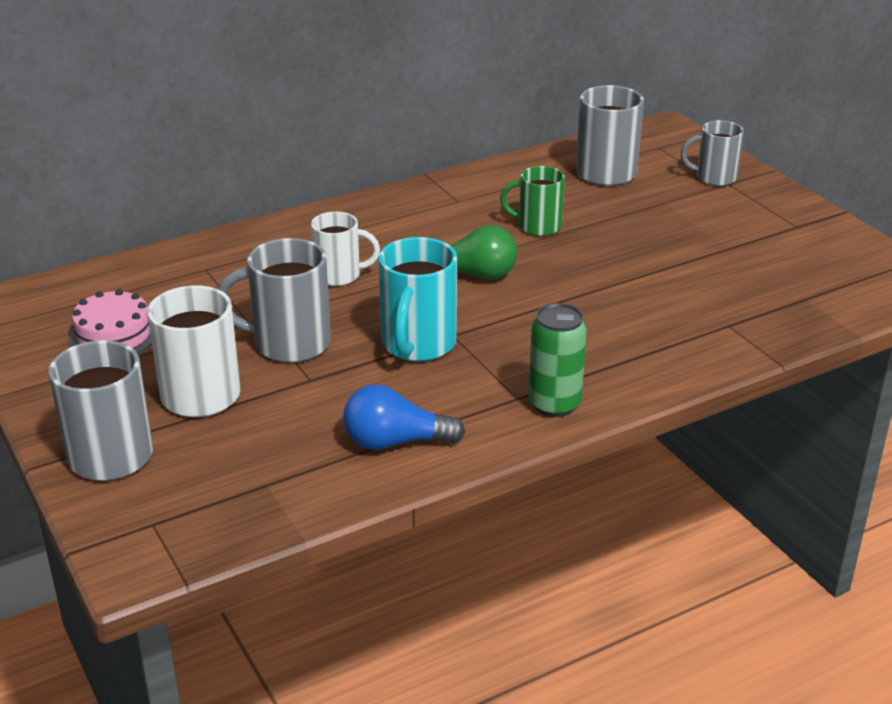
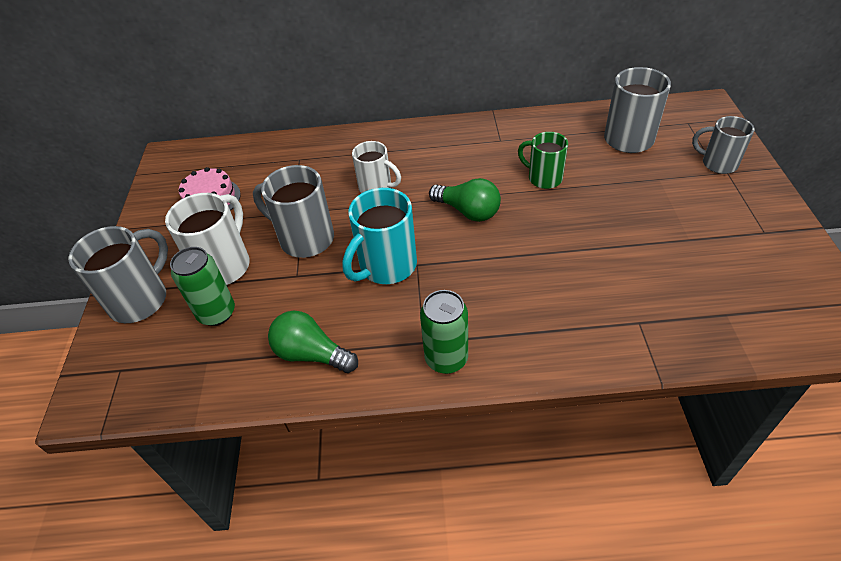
camera: 30 degrees right, 15 degrees up
(236, 439) = (217, 313): none -> green can
(395, 442) = (311, 354): blue light bulb -> green light bulb

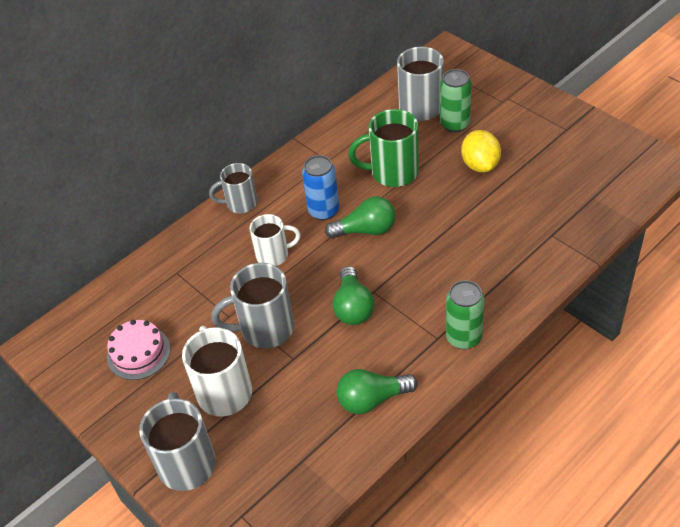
camera: 40 degrees left, 0 degrees up
(217, 313) = (265, 426): green can -> green can (455, 124)
(386, 266) = (353, 307): turquoise mug -> green light bulb
(452, 176) = (323, 211): none -> blue can
(543, 178) = (392, 172): green mug -> green mug, size x1.53
(634, 216) = (480, 165): none -> yellow lemon
(718, 163) = (496, 94): grey mug -> grey mug (240, 203)

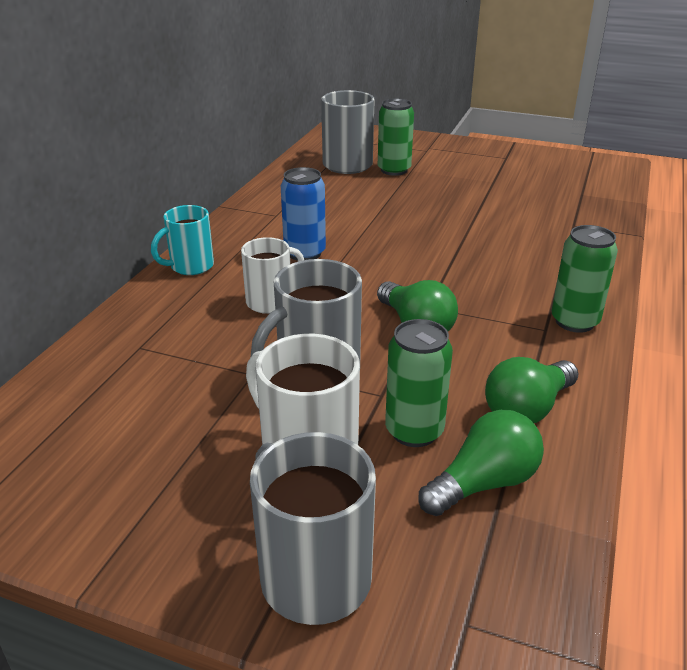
camera: 30 degrees left, 15 degrees down
(138, 353) = (132, 451): pink cake -> none
(240, 203) = (190, 266): grey mug -> turquoise mug
(294, 392) = (414, 431): none -> green can
(366, 230) = (370, 258): green light bulb -> green light bulb (484, 483)
(392, 172) = (359, 211): green mug -> none
(480, 165) = (448, 191): yellow lemon -> none

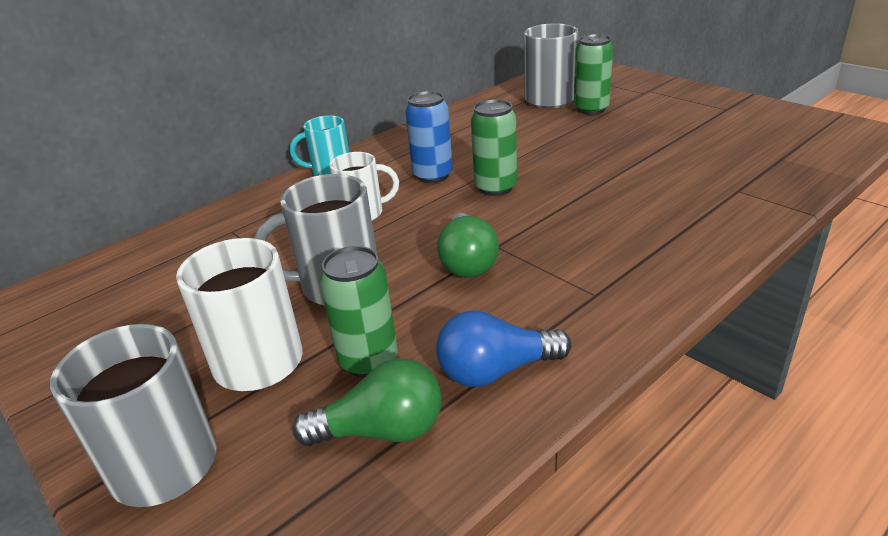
camera: 30 degrees right, 0 degrees up
(527, 409) = (496, 371): green light bulb -> blue light bulb
(574, 321) = (636, 294): green can -> green can (495, 187)

